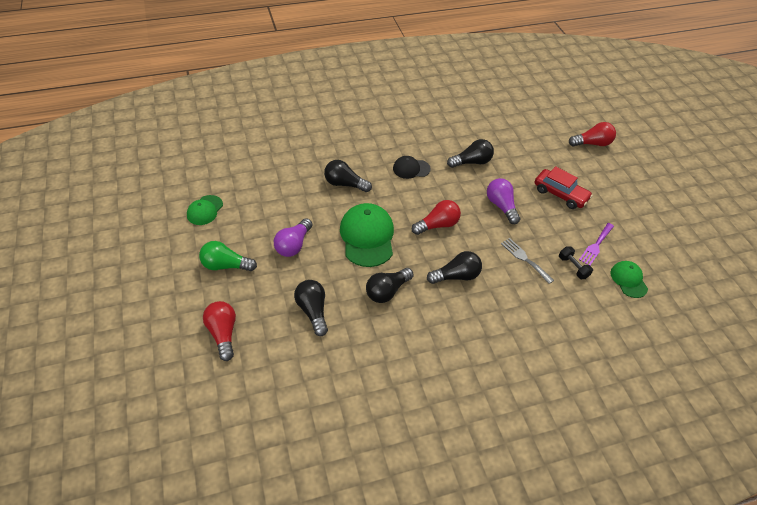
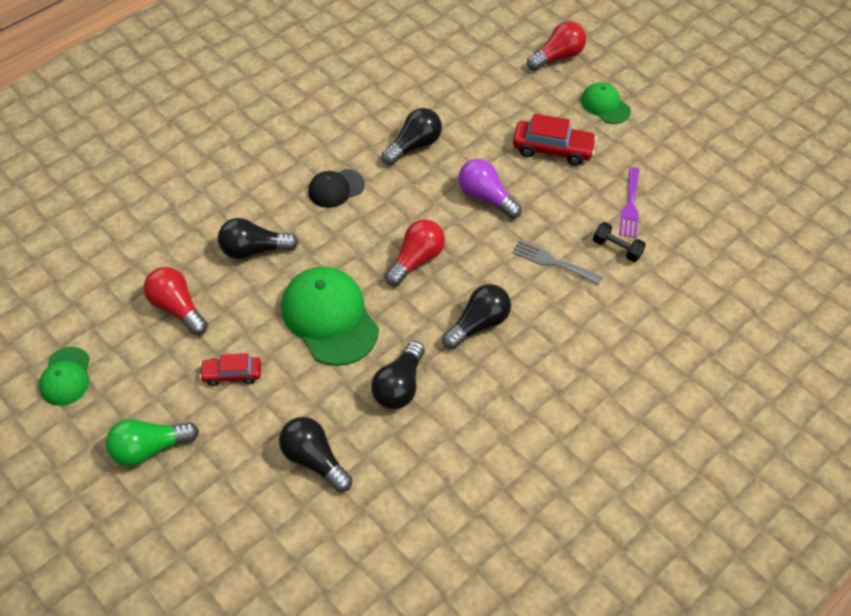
camera: 25 degrees left, 5 degrees up
(223, 333) = (206, 550): red light bulb -> red light bulb (177, 308)
(293, 245) = (232, 374): purple light bulb -> red car
(628, 280) = (690, 238): green cap -> green cap (605, 105)

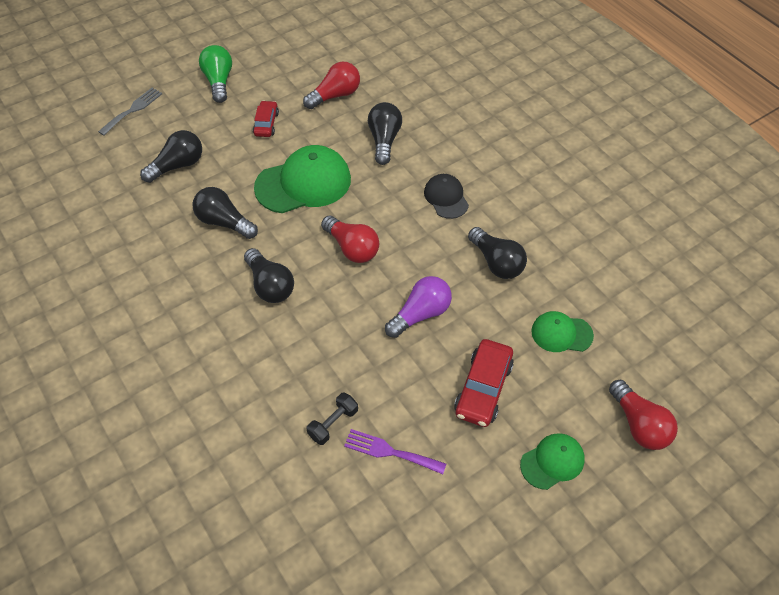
camera: 100 degrees right, 0 degrees up
(66, 377) = (290, 42): green cap -> green cap (561, 333)
(552, 262) = (327, 359): grey fork -> grey fork (133, 110)

